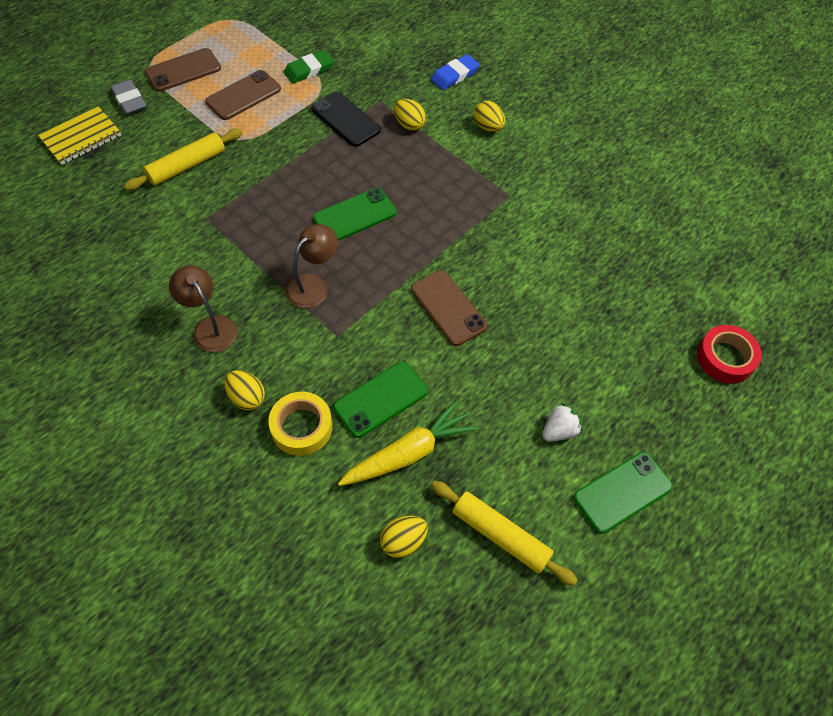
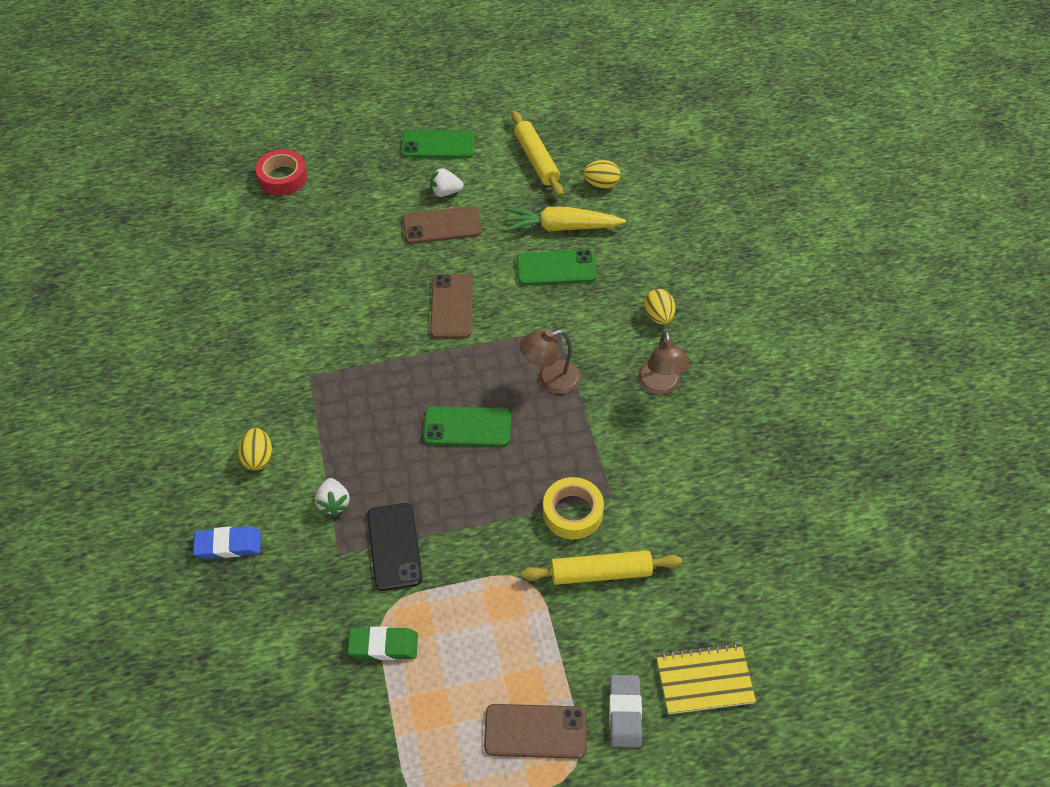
camera: 145 degrees left, 5 degrees down
(243, 95) = (485, 645): brown phone -> brown phone (442, 226)
(301, 427) = (628, 277): yellow tape -> yellow tape (572, 512)
(409, 125) = (333, 503): yellow egg -> white strawberry

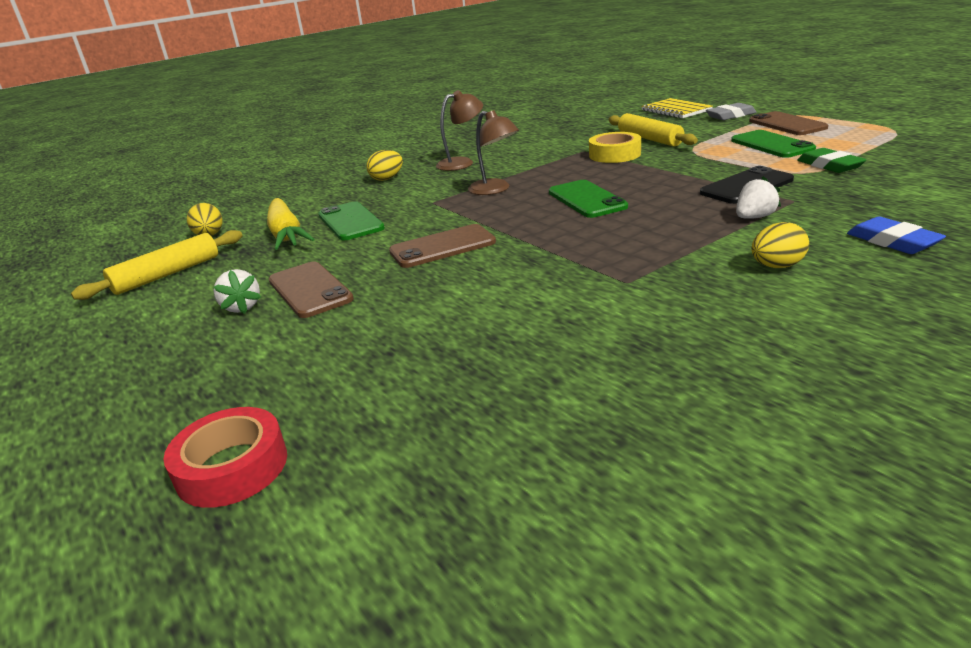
camera: 110 degrees left, 25 degrees down
(438, 145) = (131, 344): green phone -> green phone (771, 145)

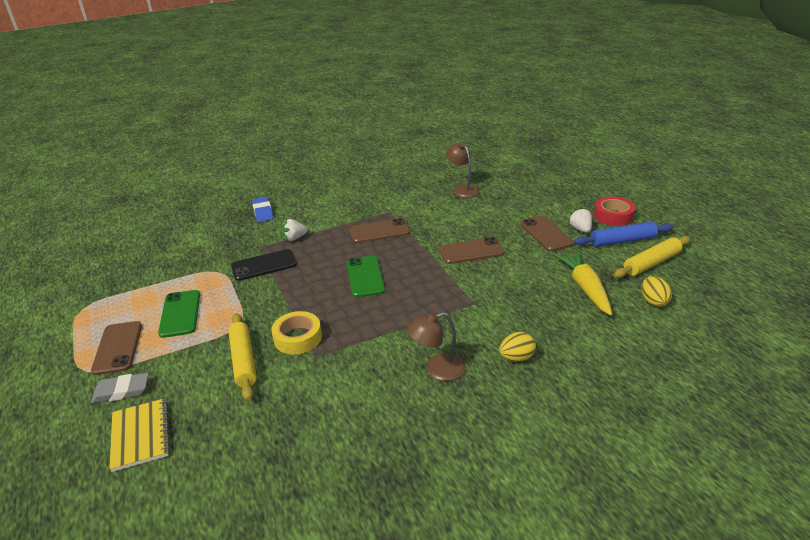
camera: 170 degrees left, 5 degrees up
(181, 299) = (622, 241): none -> blue rolling pin
(232, 467) = (545, 171): red tape -> red tape (613, 216)
(350, 222) = (538, 292): green phone -> none
(495, 190) = (421, 307): brown lamp -> brown lamp (462, 189)
(615, 248) = (379, 231): none -> brown phone
(776, 266) = (323, 208): yellow egg -> none
(829, 165) = (192, 275): green eraser -> none

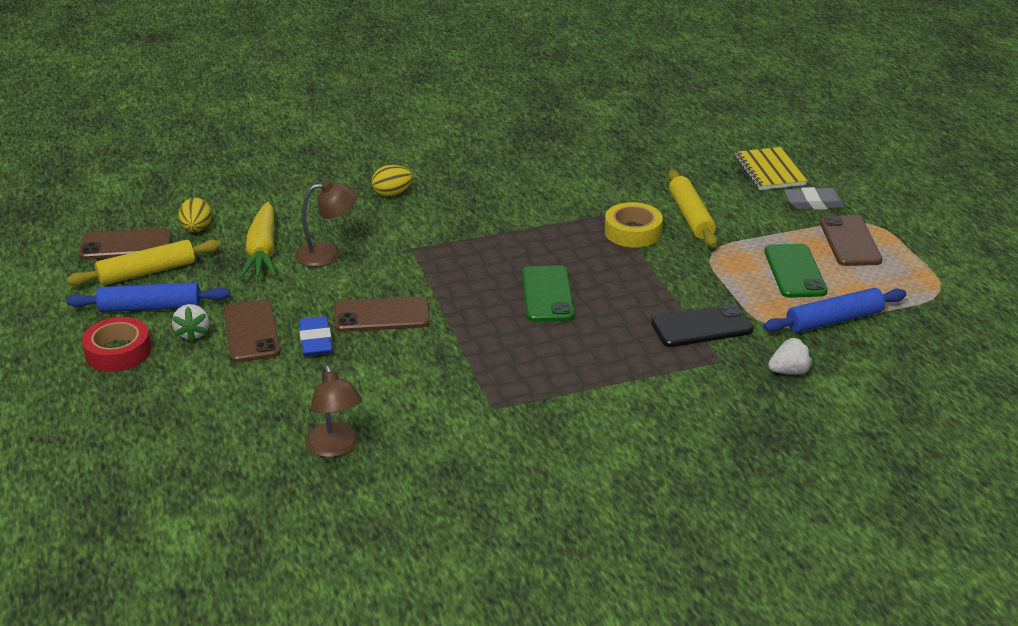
camera: 175 degrees left, 0 degrees up
(174, 279) = (834, 320): none -> blue rolling pin
(263, 212) = (737, 437): blue eraser -> blue eraser (315, 341)
(294, 238) = (663, 370): white strawberry -> white strawberry (790, 371)
(379, 231) = (517, 367): brown phone -> brown phone (125, 245)
(437, 369) = (479, 192): brown lamp -> brown lamp (327, 254)

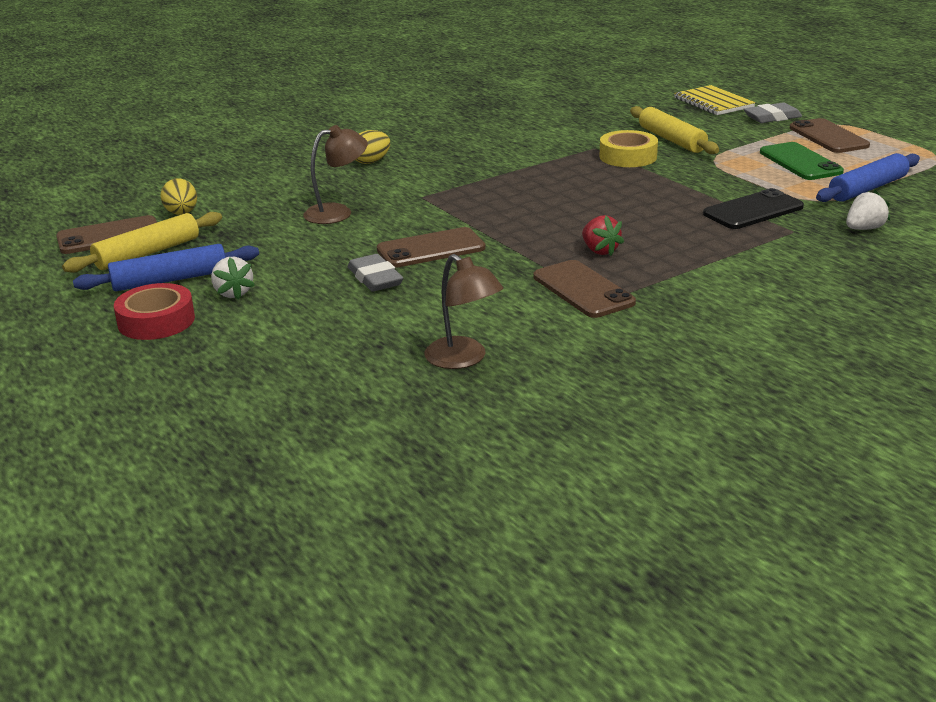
camera: 15 degrees left, 5 degrees down
(251, 332) = (299, 282): brown phone -> brown phone (583, 290)
(262, 251) = (266, 220): yellow carrot -> none
(315, 341) = (375, 278): blue eraser -> grey eraser
(527, 348) = (600, 251): none -> red strawberry
(547, 294) = (585, 209): green phone -> none

